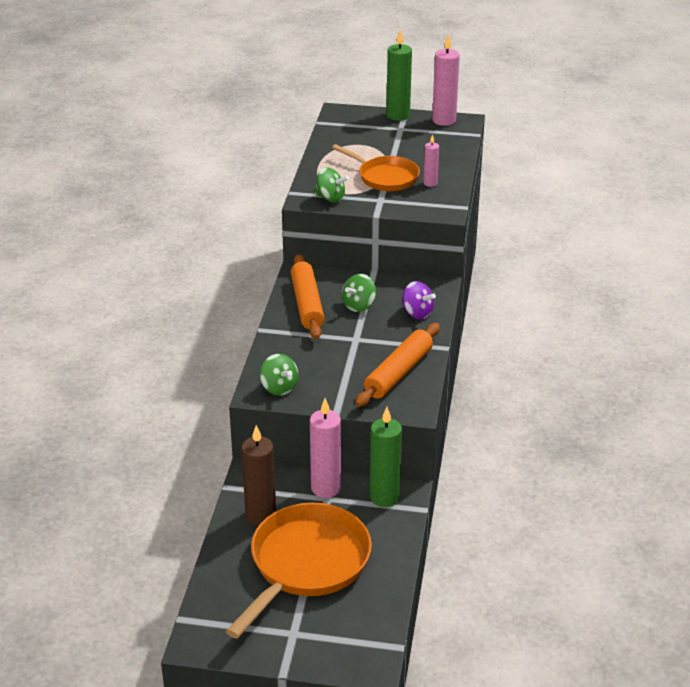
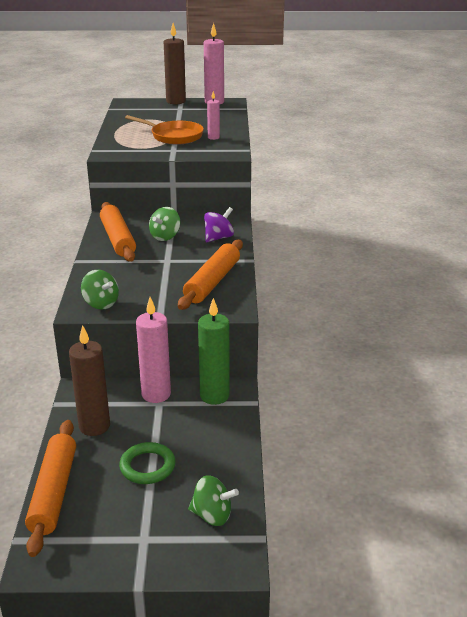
camera: 10 degrees left, 5 degrees down
(216, 578) = (54, 492): none -> orange rolling pin
(306, 564) = (147, 466): orange pan -> green ring
(330, 198) = (129, 151): green spinning top -> green spinning top (212, 515)
(398, 115) = (176, 101): green candle -> brown candle
(417, 313) = (218, 238): purple spinning top -> purple spinning top turned 75 degrees counterclockwise

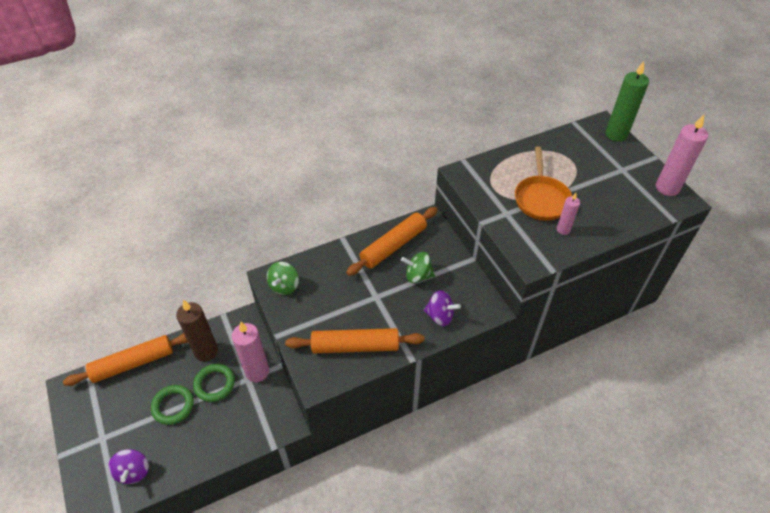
camera: 65 degrees right, 20 degrees up
(145, 428) = (214, 384): none -> green ring
(176, 101) = (639, 158): brown candle -> none
(212, 515) = (133, 471): green spinning top -> purple spinning top
(214, 396) = (270, 413): green candle -> green candle (616, 134)

